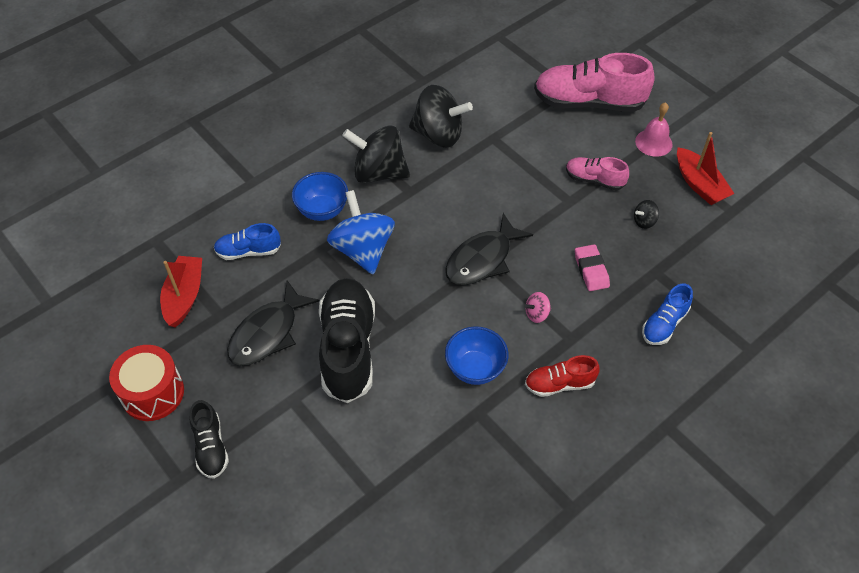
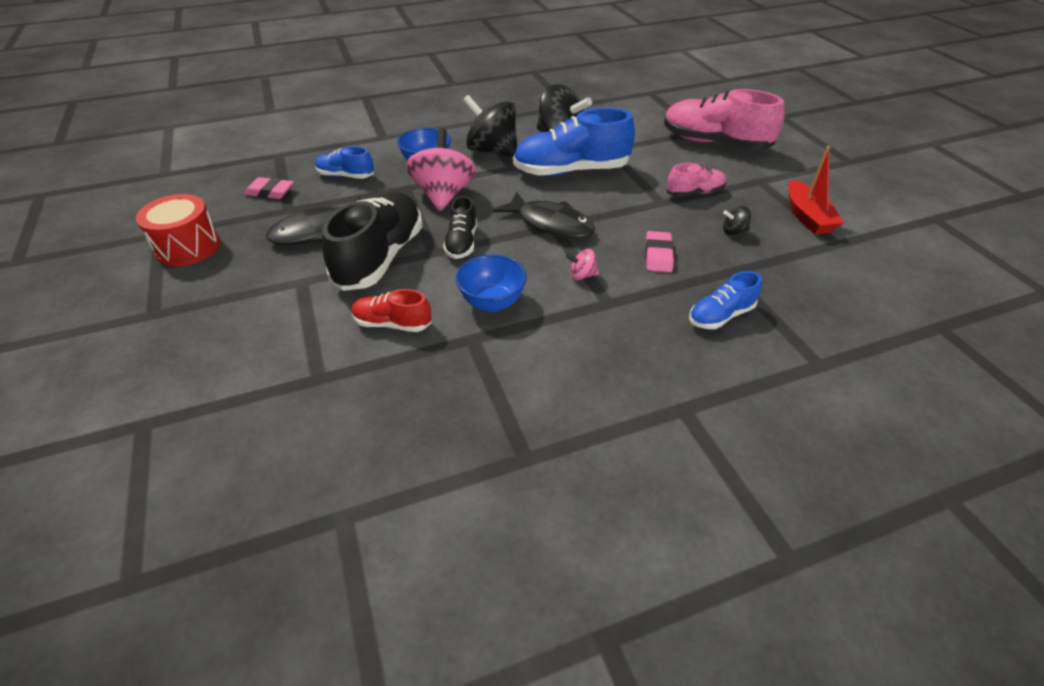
camera: 20 degrees right, 10 degrees down
(184, 296) = (270, 192): red boat -> pink eraser
(211, 447) = (201, 297): black shoe -> black shoe (462, 243)
(363, 249) = (443, 195): blue spinning top -> pink spinning top
(469, 181) = (571, 171): none -> blue shoe
(482, 259) = (550, 224): black fish -> black fish turned 120 degrees counterclockwise
(559, 384) = (575, 337): red shoe -> red shoe (392, 324)
(594, 180) = (694, 193): pink shoe -> pink shoe turned 120 degrees clockwise
(653, 142) = (769, 179): pink bell -> none

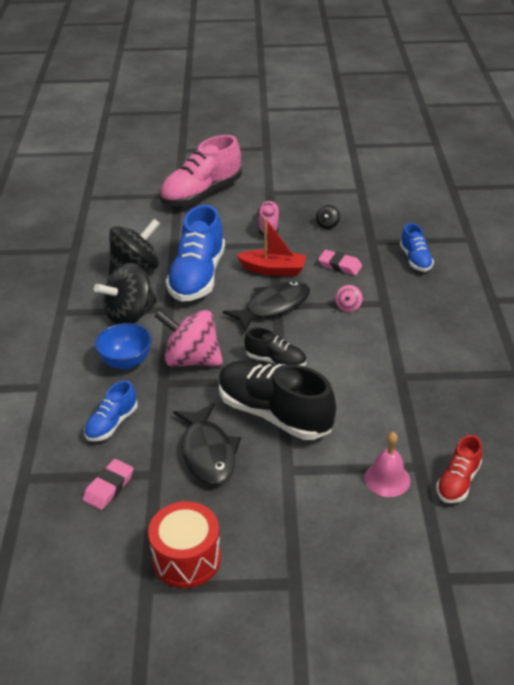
camera: 70 degrees left, 5 degrees down
(294, 354) = (387, 479): none -> pink bell
(392, 324) = (368, 417): red shoe -> red shoe (458, 482)
(492, 302) = (362, 358): blue bowl -> none
(807, 217) = (325, 190): red boat -> red boat (273, 270)

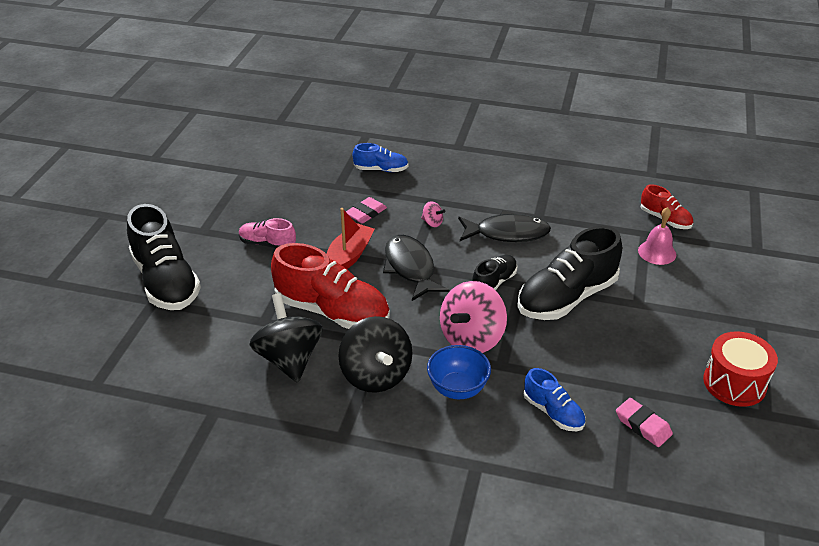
camera: 75 degrees left, 0 degrees up
(197, 277) = (332, 311): blue shoe -> red shoe
(201, 194) = (166, 281): pink shoe -> black shoe
(208, 453) = (608, 349): black fish -> black fish (507, 233)
(327, 225) = (292, 206): black spinning top -> none

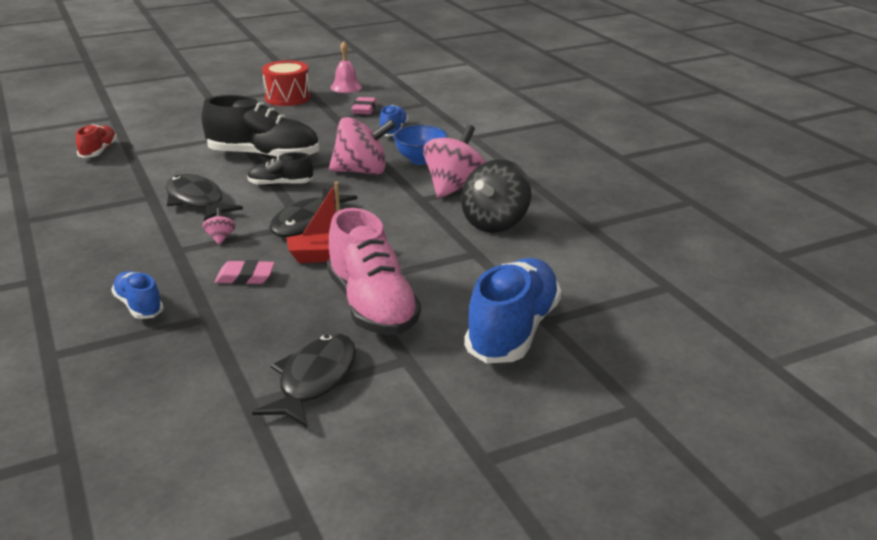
camera: 130 degrees left, 10 degrees down
(166, 281) = (513, 331): black shoe -> blue shoe
(232, 196) = (314, 380): none -> black fish
(267, 244) = (372, 306): pink shoe -> pink shoe, size x1.92
(332, 311) = (416, 230): red shoe -> none
(376, 375) = (454, 187): black spinning top -> pink spinning top
(657, 252) = (157, 144): pink bell -> pink bell (346, 87)

